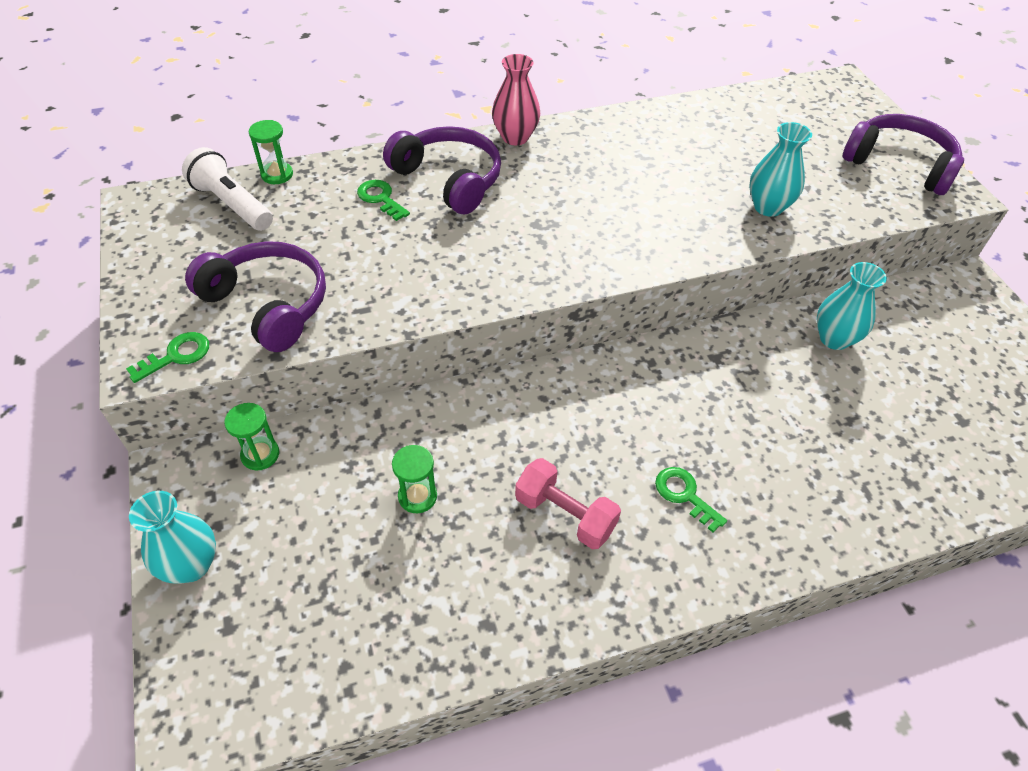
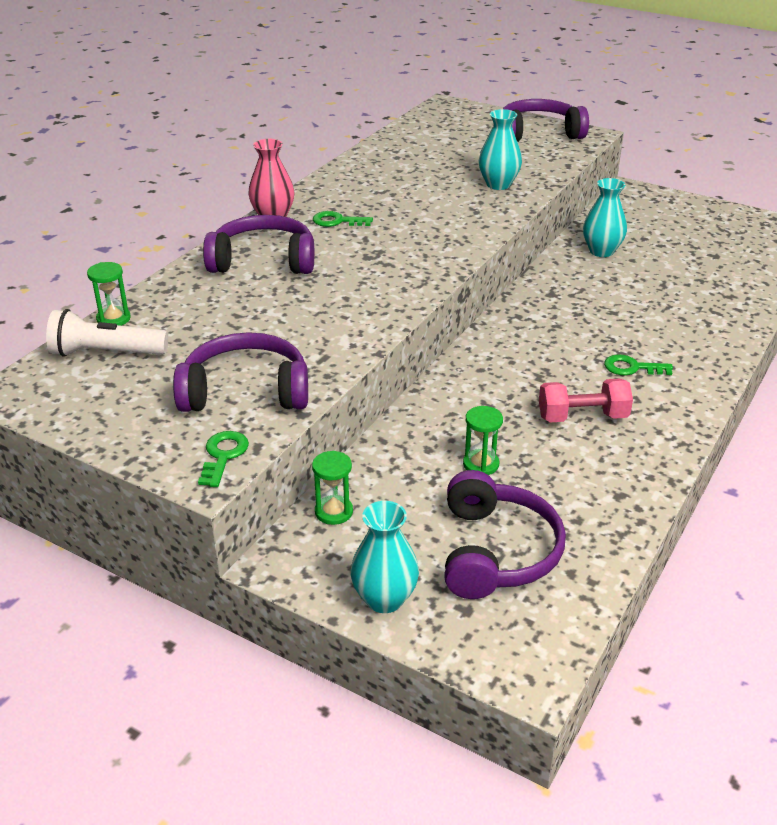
camera: 40 degrees left, 15 degrees down
(318, 593) = (496, 552): none -> purple headphones
(380, 198) = (228, 294): green key -> green key (337, 221)

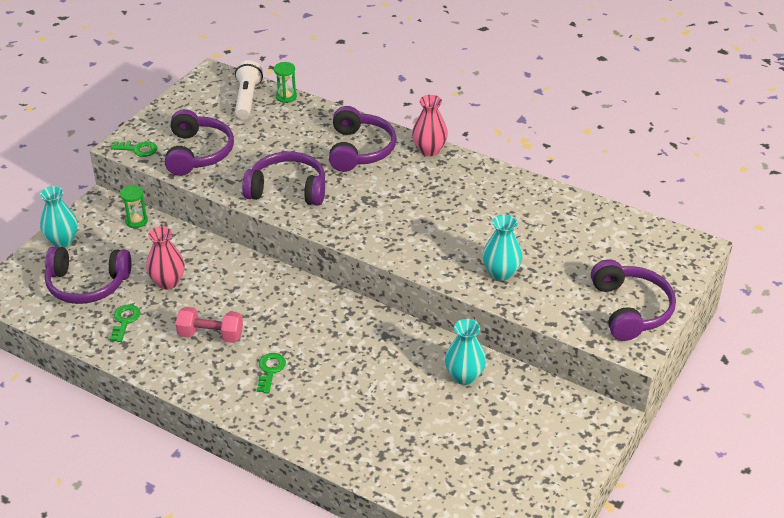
camera: 90 degrees right, 5 degrees up
(337, 221) = (423, 182): green key -> green key (125, 321)
(347, 310) = (287, 189): none -> purple headphones
(481, 464) = (168, 282): green hourglass -> pink vase
(582, 417) = (211, 335): pink dumbbell -> pink dumbbell turned 75 degrees counterclockwise

